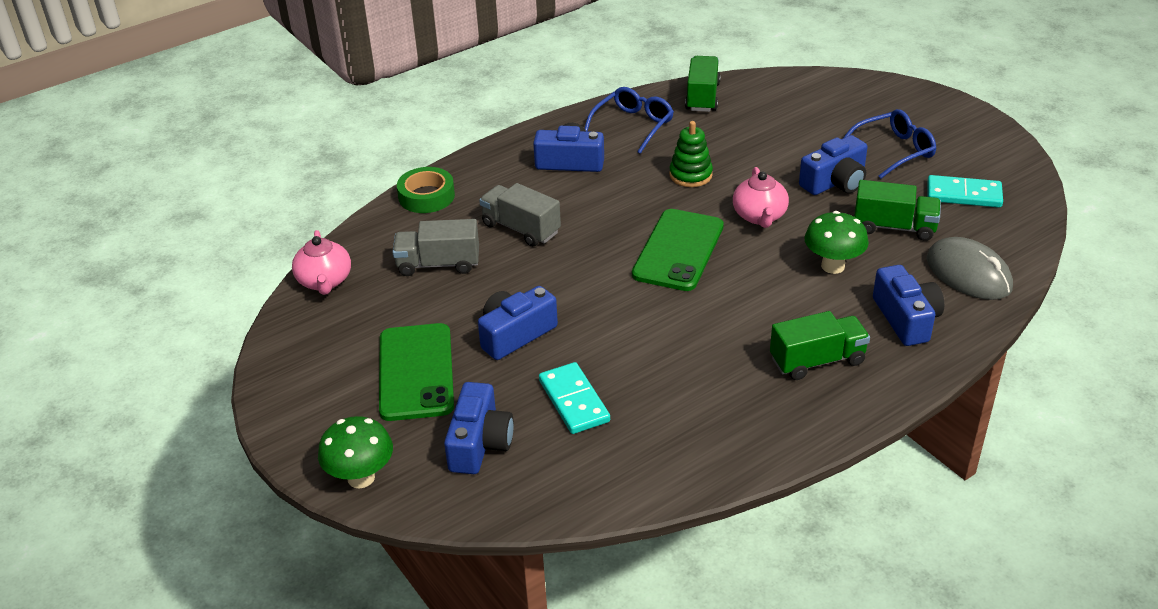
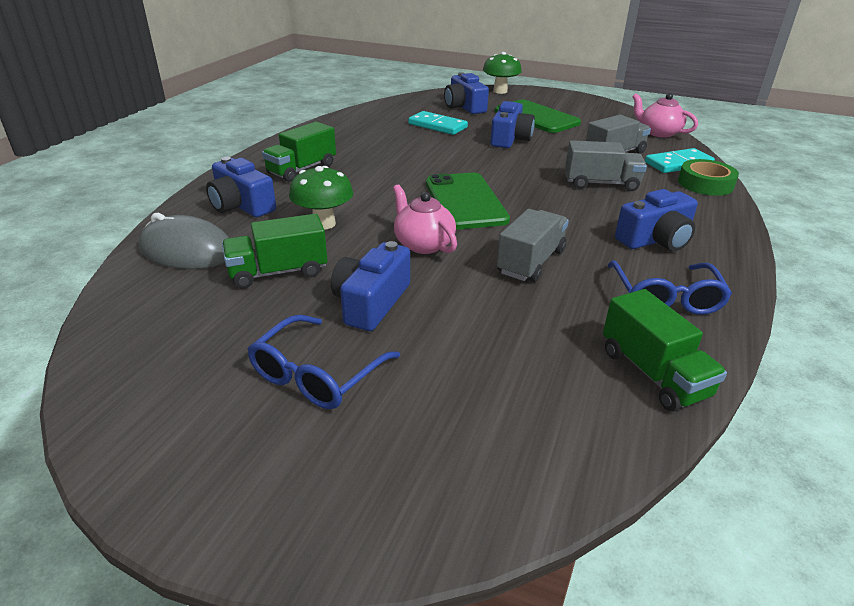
camera: 145 degrees right, 5 degrees down
(690, 175) = (531, 262): green stacking toy -> grey truck
(963, 195) = (199, 336): turquoise domino -> turquoise domino (678, 164)

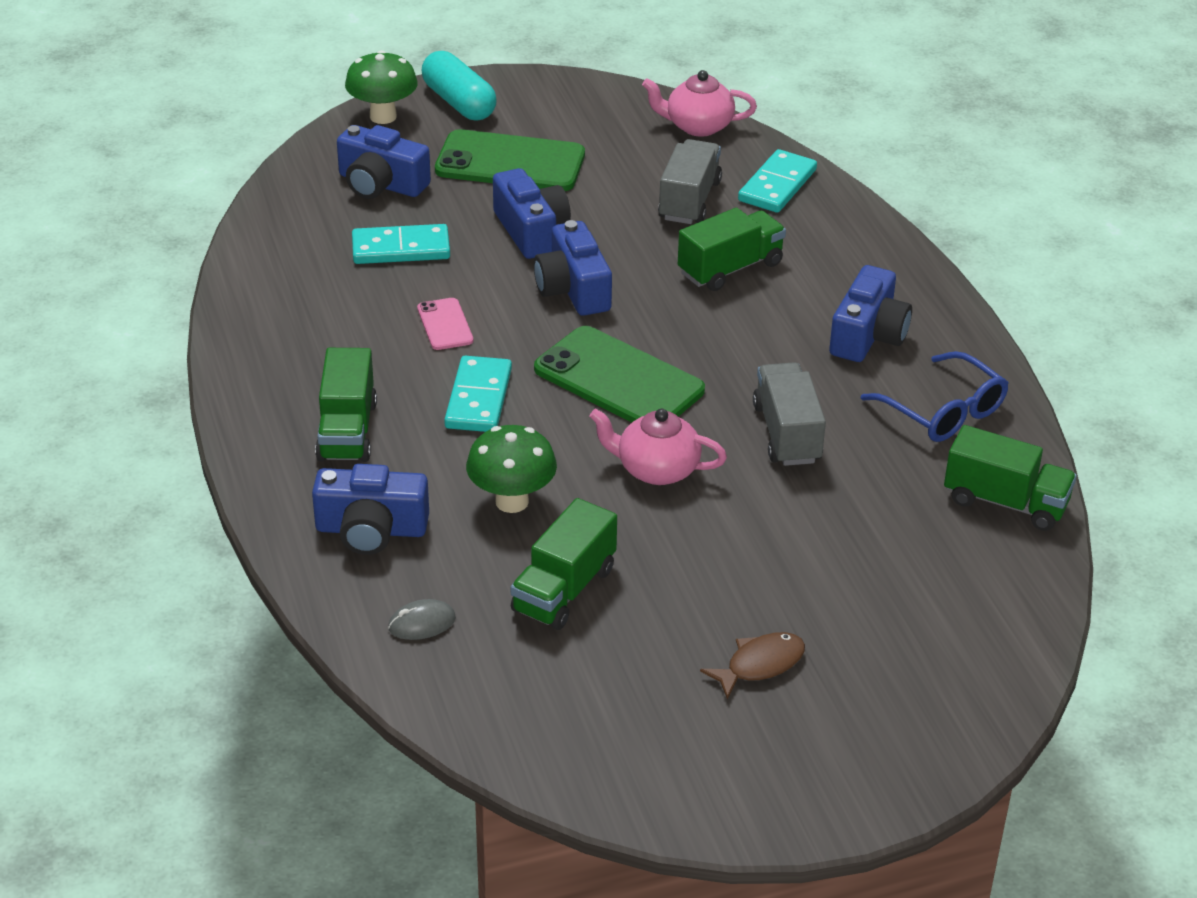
camera: 40 degrees left, 5 degrees up
(187, 250) = (422, 623): grey mouse -> grey mouse, size x0.48
(317, 375) = (760, 665): blue glasses -> brown fish
(371, 302) = (704, 569): blue camera -> blue camera (573, 289)
(381, 181) = (478, 398): none -> turquoise domino
(413, 153) = (445, 324): none -> pink phone
(542, 96) = (459, 102): none -> turquoise capsule
(601, 183) = (730, 268): grey truck -> green truck
(705, 184) = (837, 211): green tape -> none

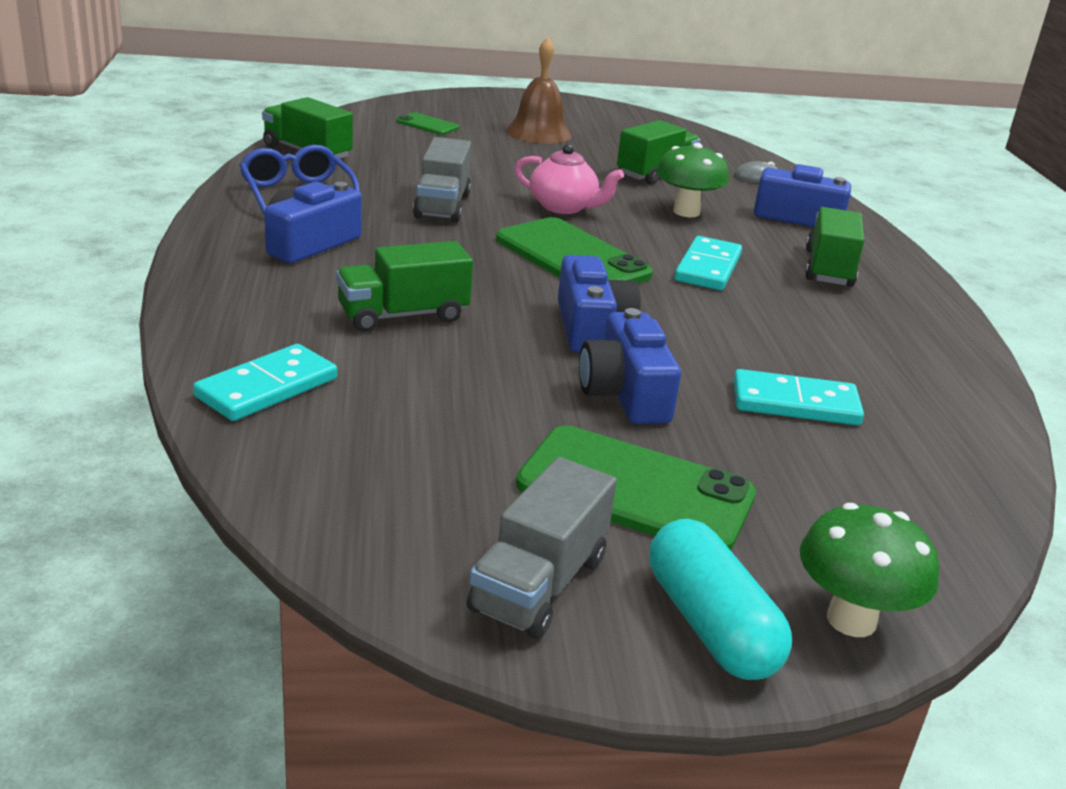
camera: 170 degrees left, 10 degrees down
(381, 184) = (834, 493): blue camera -> none
(445, 324) = (739, 324): pink phone -> none
(689, 200) = (400, 391): grey truck -> grey truck (539, 584)
(698, 126) = (310, 495): pink teapot -> none
(760, 665) = (538, 132): brown fish -> brown bell
(921, 634) = (427, 125): none -> green phone

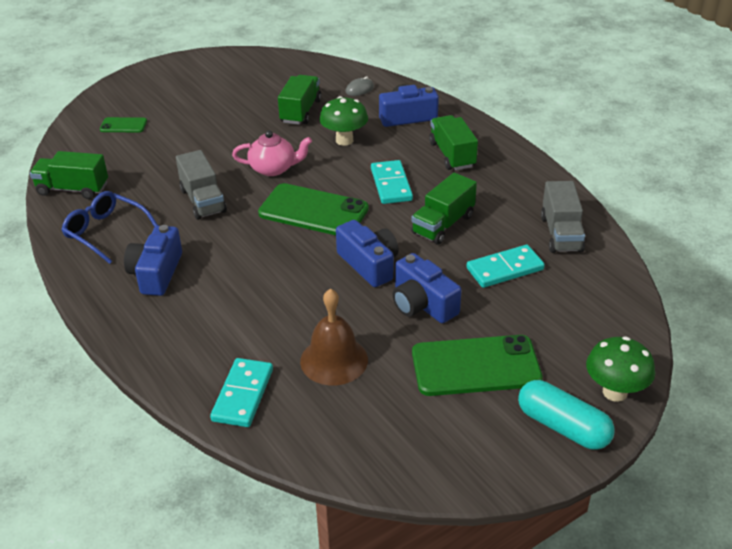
camera: 25 degrees left, 10 degrees up
(403, 315) = (263, 304): green truck -> green truck (443, 224)
(538, 132) = (200, 102): brown bell -> brown bell (334, 360)
(539, 584) = (478, 445): grey truck -> grey truck (561, 234)

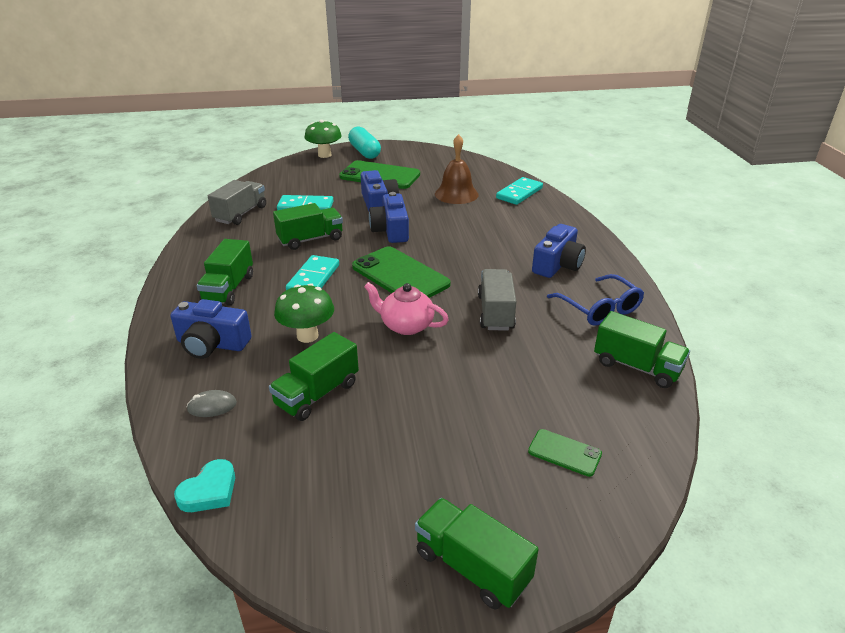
camera: 155 degrees left, 5 degrees down
(163, 74) = (472, 567): none -> green truck
(315, 62) = (209, 491): none -> turquoise heart

